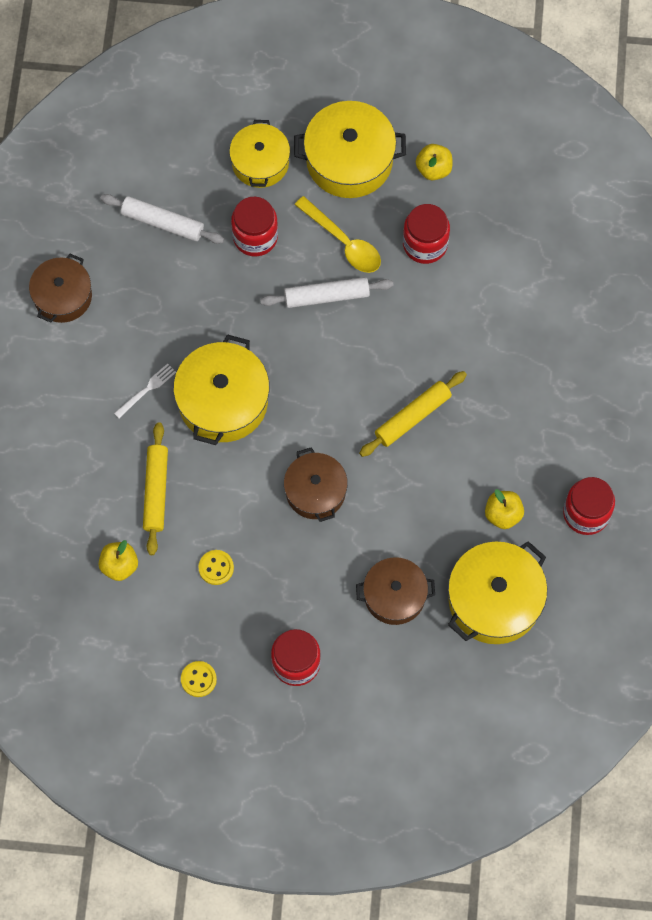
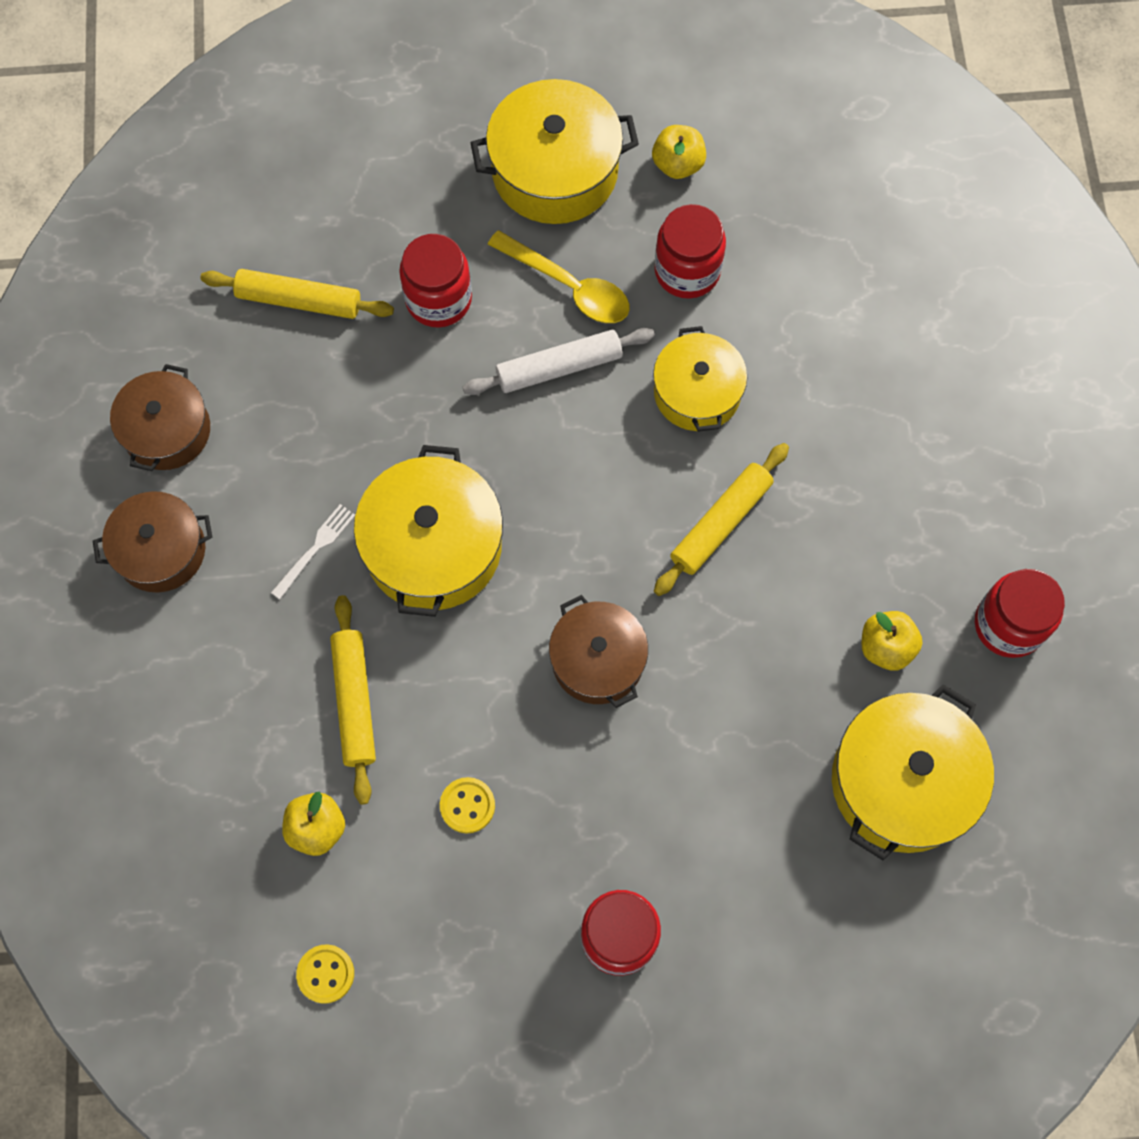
camera: 10 degrees left, 0 degrees up
(162, 223) = (299, 301): white rolling pin -> yellow rolling pin
(198, 679) = (471, 991): yellow button -> yellow button (325, 974)
(260, 162) = (427, 194): yellow pot -> yellow pot (697, 392)
(394, 595) = (749, 801): brown pot -> brown pot (161, 550)

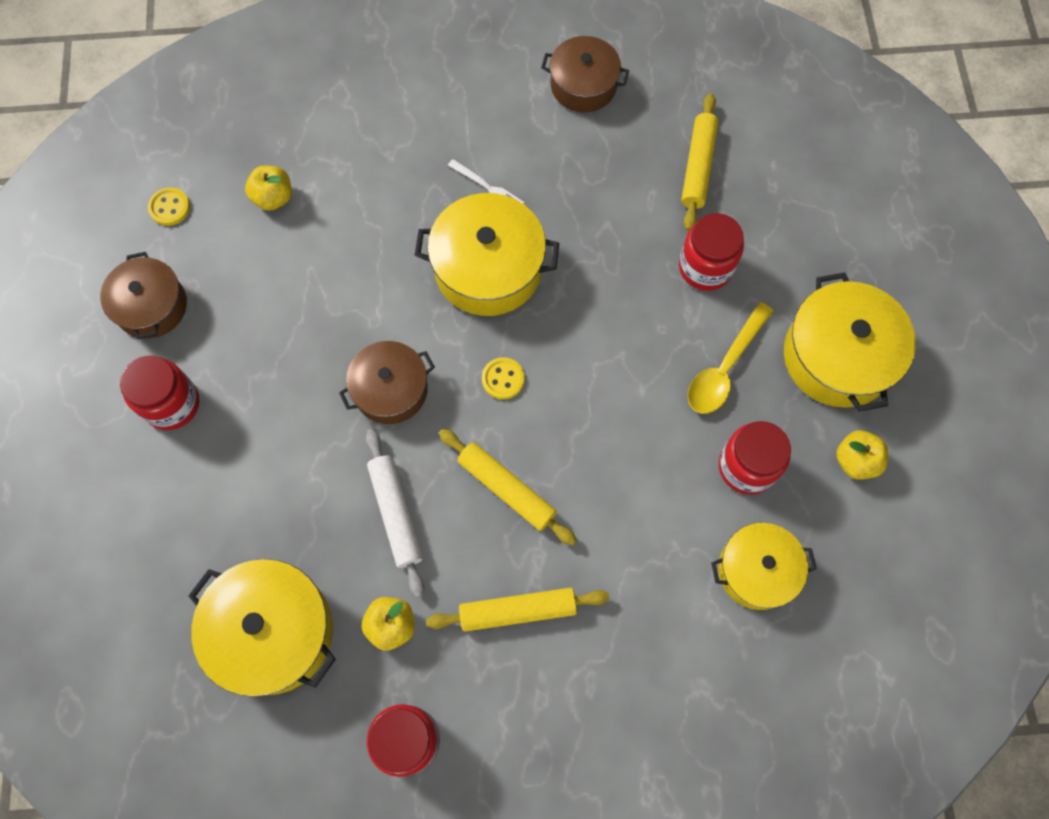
camera: 90 degrees right, 0 degrees up
(161, 550) = (488, 88): brown pot -> brown pot (151, 306)
(354, 701) = (366, 218): yellow rolling pin -> yellow rolling pin (518, 610)
(467, 805) = (281, 296): yellow button -> yellow button (503, 379)
(559, 367) = (647, 360): white rolling pin -> white rolling pin (396, 513)
(697, 392) = (628, 472): yellow pot -> yellow pot (756, 570)

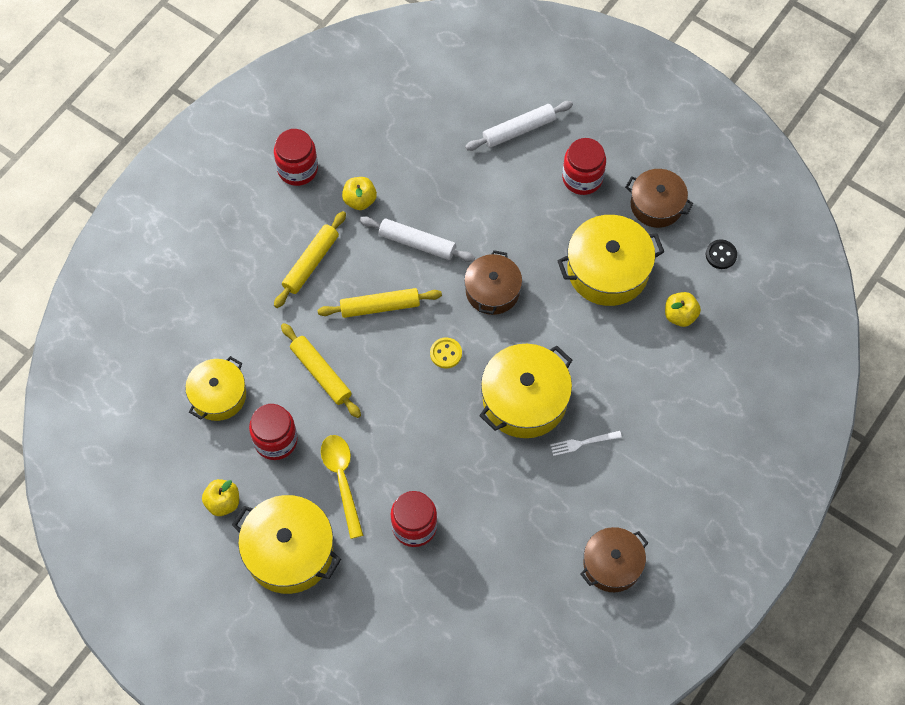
camera: 130 degrees right, 5 degrees down
(154, 520) = (519, 130): none -> white rolling pin
(170, 207) = (721, 255): yellow button -> black button
(273, 632) = (407, 146): yellow pot -> yellow pot (608, 270)
(697, 167) = (487, 584): yellow rolling pin -> yellow rolling pin (321, 373)

